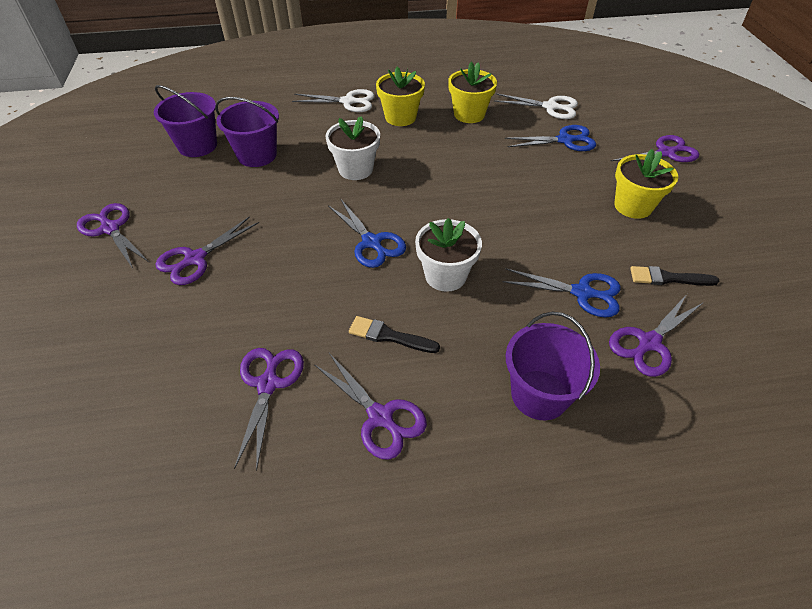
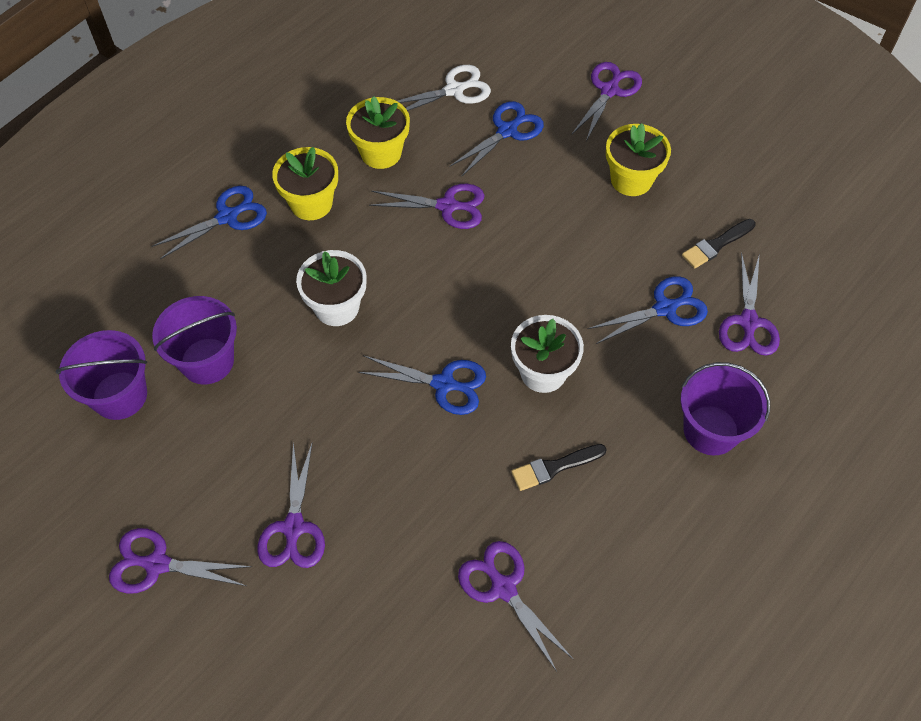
camera: 40 degrees left, 10 degrees up
(348, 102) = (227, 217): white scissors -> blue scissors
(380, 417) = (617, 542): purple scissors -> purple scissors (447, 206)

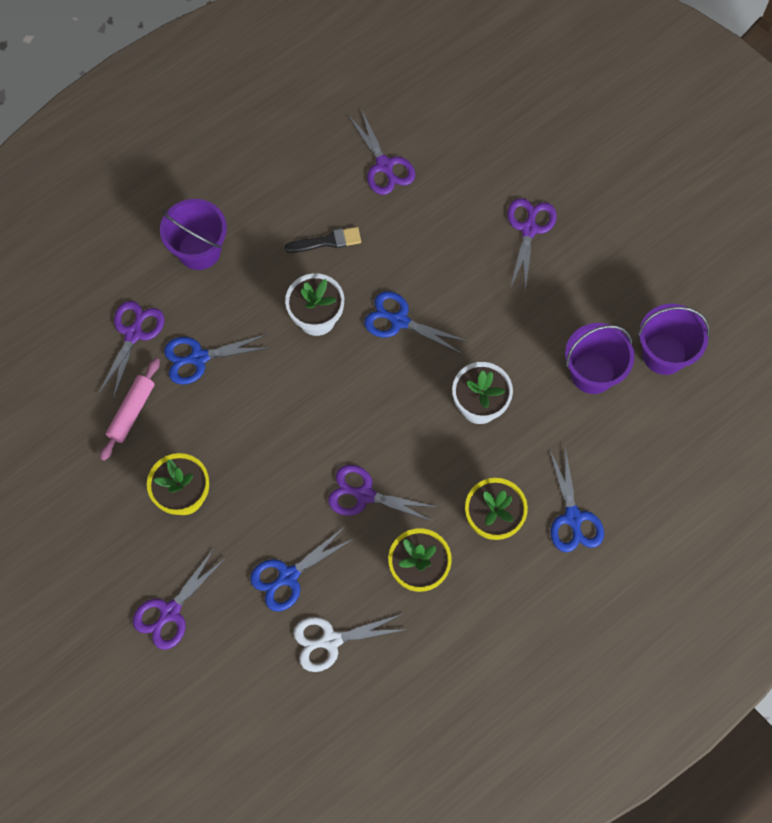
camera: 170 degrees left, 10 degrees up
(157, 564) = (629, 219): purple scissors -> none
(227, 217) = (573, 517): blue scissors -> blue scissors turned 75 degrees counterclockwise
(716, 245) = (131, 412): black brush -> pink rolling pin

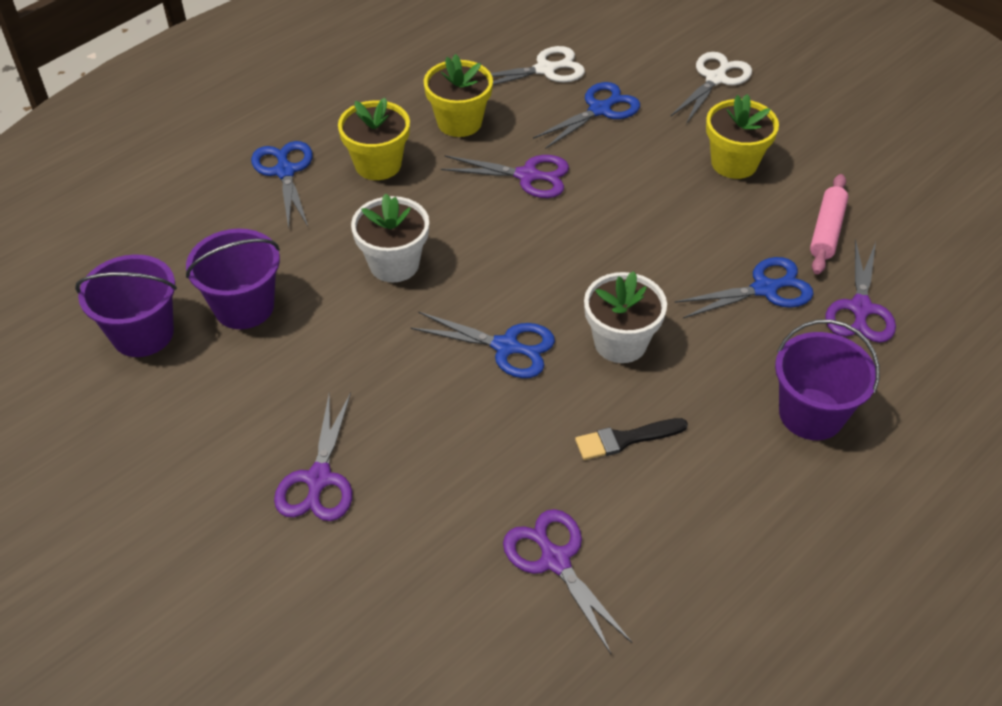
camera: 175 degrees right, 20 degrees down
(170, 611) = (715, 79): purple scissors -> white scissors

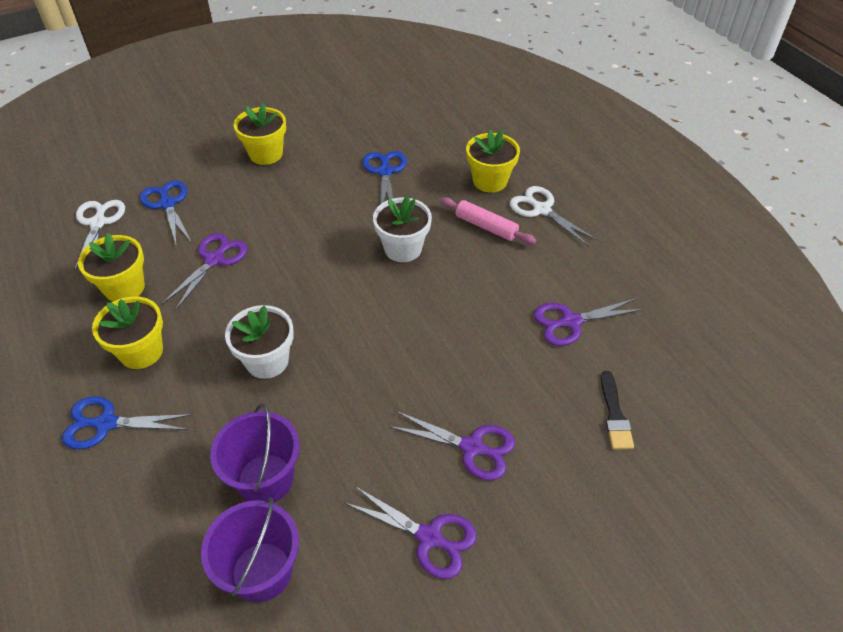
camera: 75 degrees left, 0 degrees up
(506, 347) = (383, 309): blue scissors -> none
(625, 439) = (484, 266): black brush -> black brush (614, 415)
(715, 79) = (176, 140): white scissors -> white scissors (542, 210)
(811, 414) = (490, 181): purple bucket -> yellow flower pot
(826, 231) = (349, 133): pink rolling pin -> pink rolling pin (486, 226)
(860, 308) = (417, 139): purple scissors -> purple scissors (429, 537)

